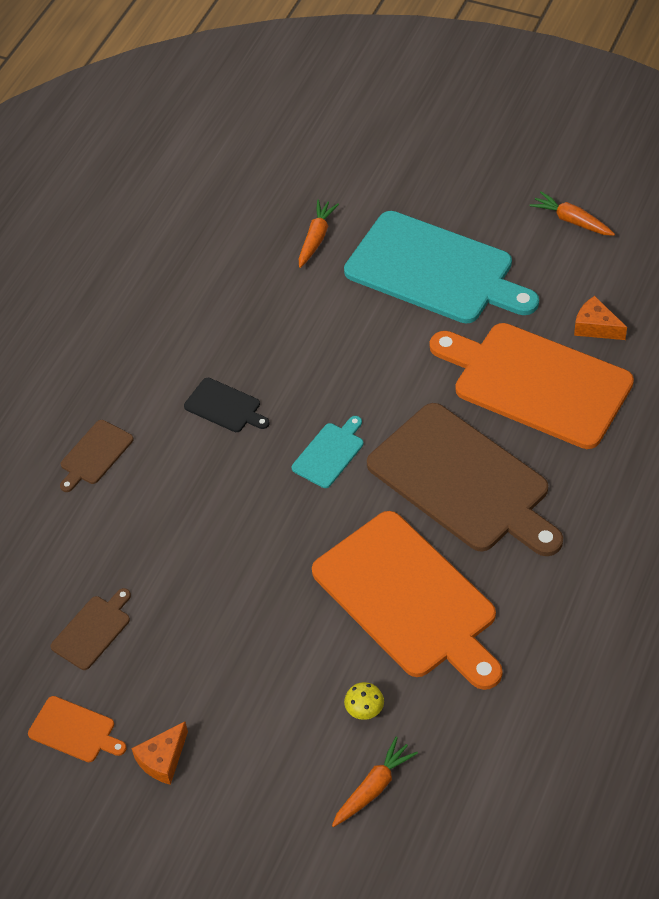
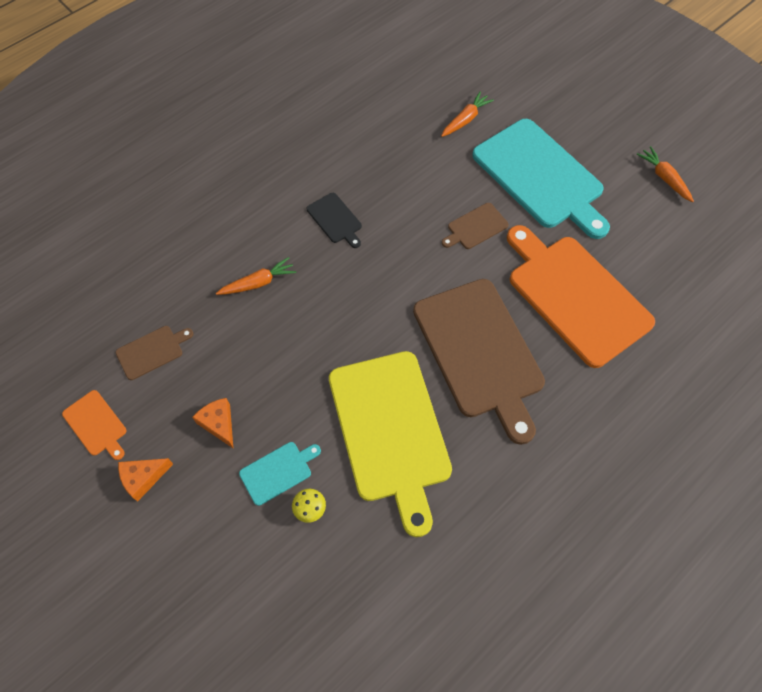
camera: 20 degrees right, 10 degrees up
(95, 454) = (227, 218): brown cutting board -> brown cutting board (475, 227)
(329, 453) = (391, 287): turquoise cutting board -> turquoise cutting board (278, 471)
(373, 788) = (283, 579): orange carrot -> orange carrot (258, 283)
(408, 599) = (390, 430): orange cutting board -> yellow cutting board
(596, 327) = (644, 269): orange cheese -> orange cheese (219, 424)

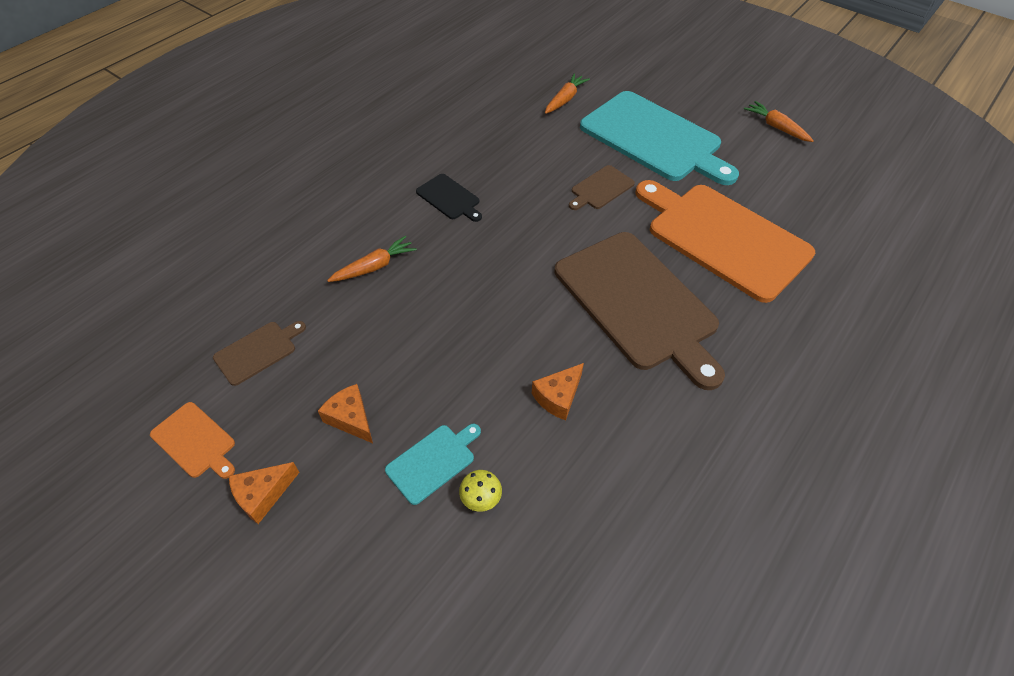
camera: 10 degrees left, 10 degrees down
(390, 430) = (558, 397): yellow cutting board -> orange cheese

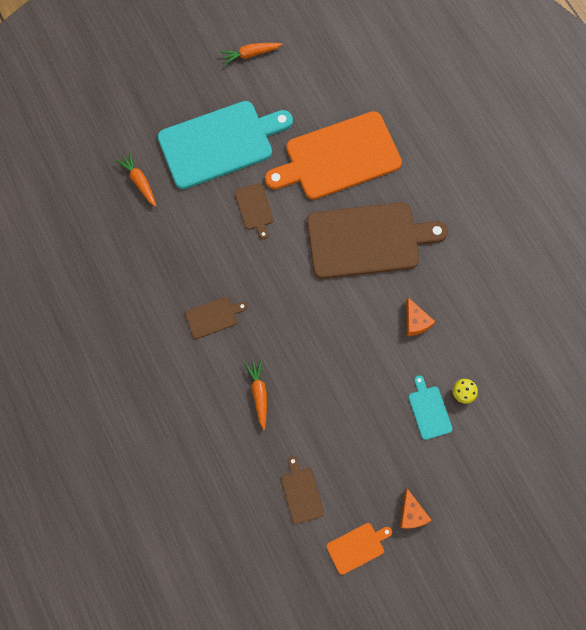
camera: 65 degrees left, 20 degrees up
(351, 418) = (380, 448): orange cheese -> none
(449, 198) = (213, 317): black cutting board -> brown cutting board

